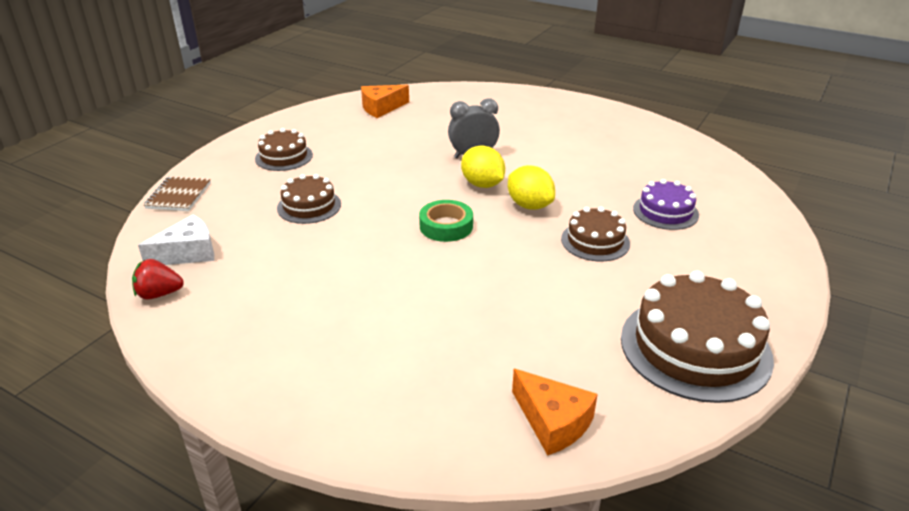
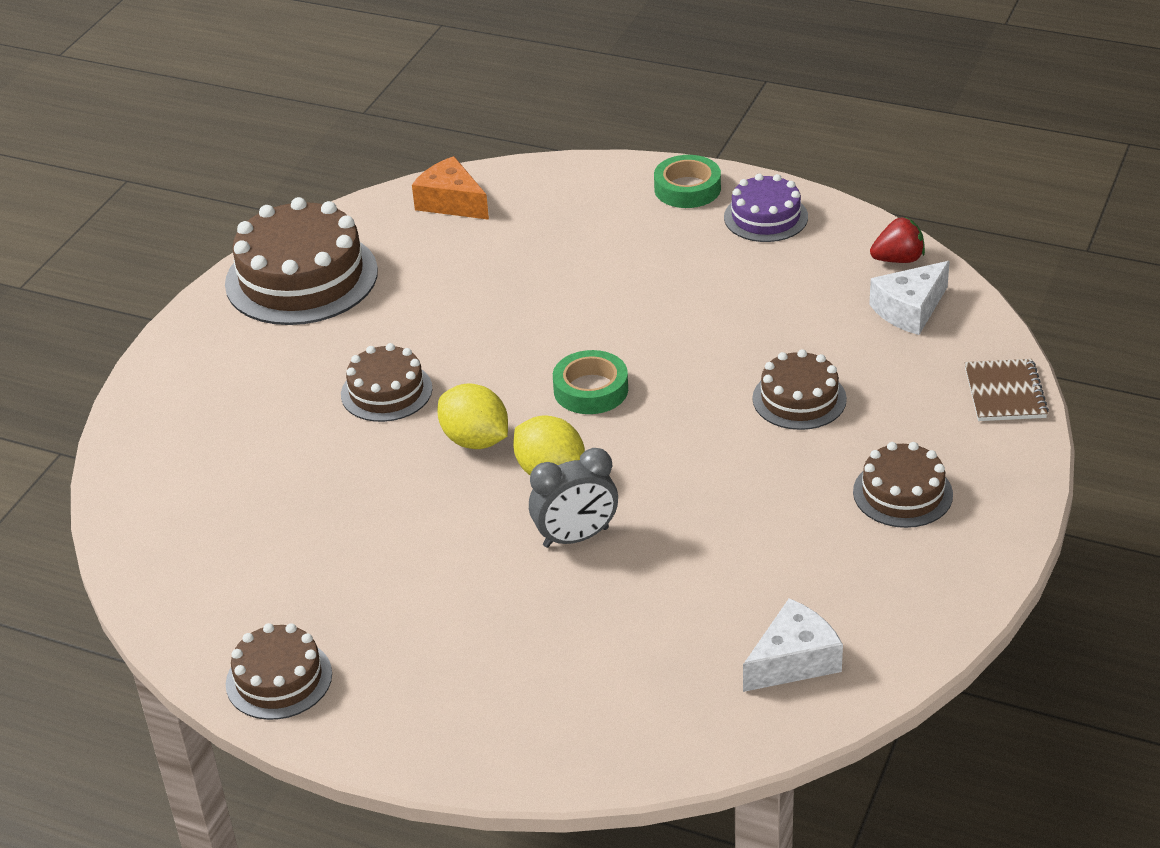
camera: 175 degrees right, 5 degrees up
(294, 401) = (687, 189): none -> green tape
(381, 108) = (793, 661): orange cheese -> white cheese
(627, 122) = (279, 679): none -> brown cake
(665, 212) = (275, 454): purple cake -> purple cake (765, 217)

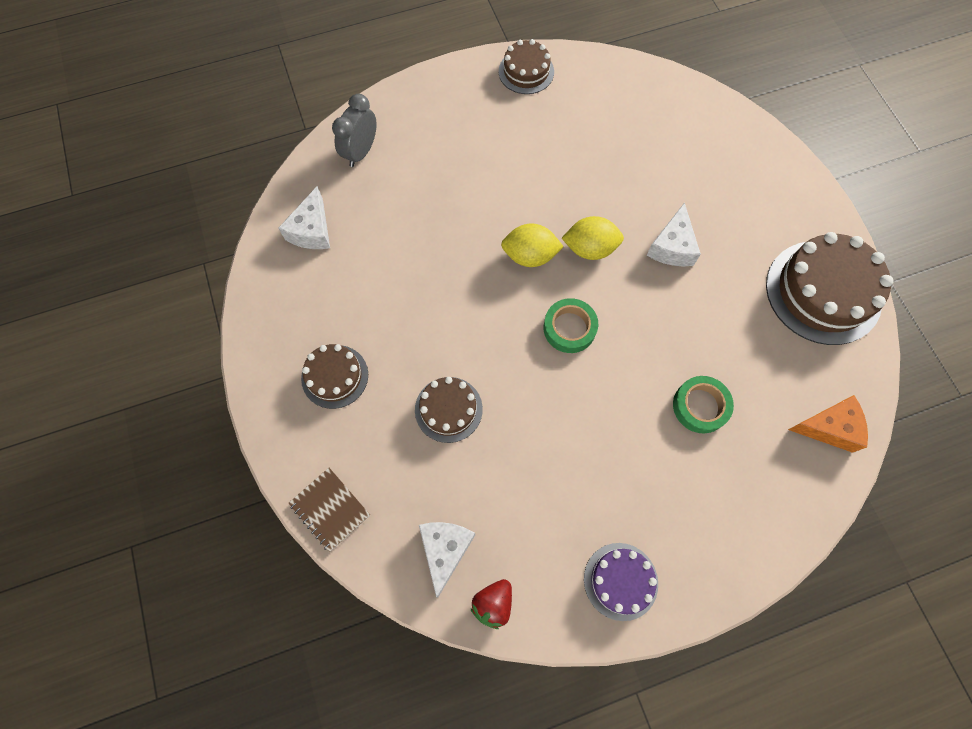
camera: 135 degrees right, 30 degrees up
(386, 391) = (672, 246): brown cake -> white cheese
(576, 537) = (477, 226): grey clock -> grey clock (361, 152)
(687, 189) = (702, 571): green tape -> green tape (700, 406)

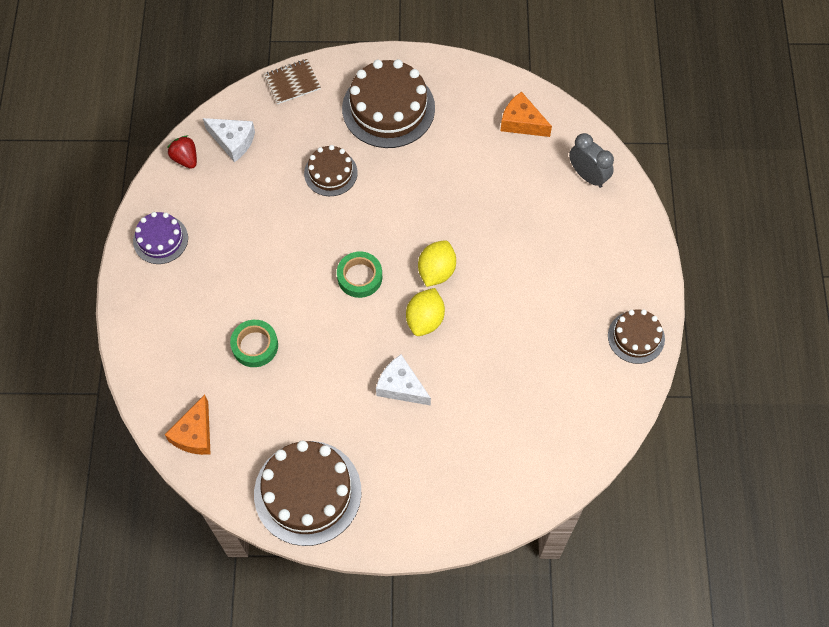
camera: 110 degrees right, 5 degrees down
(312, 230) = (522, 122): white cheese -> orange cheese
(335, 376) = (388, 108): brown cake -> brown cake, size x1.79

